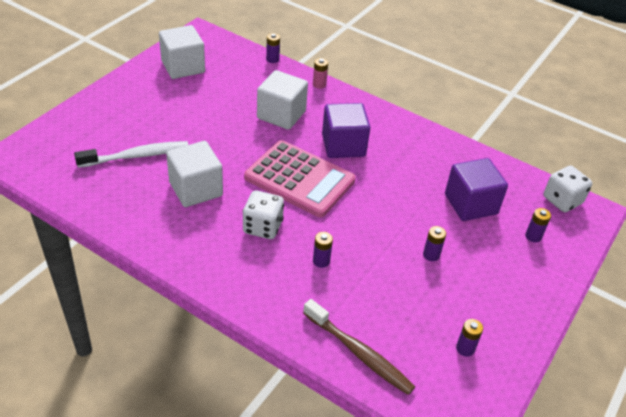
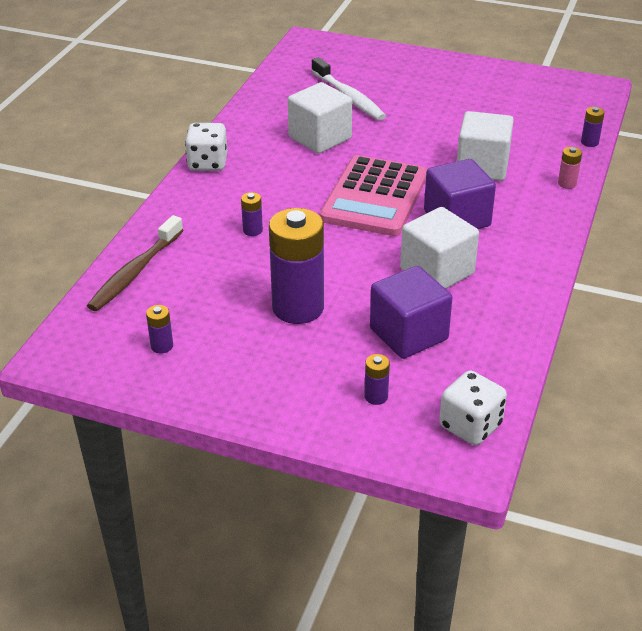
camera: 80 degrees right, 5 degrees down
(183, 67) = (518, 90): white cube -> white cube (437, 271)
(263, 227) = (285, 186): white dice -> white dice (208, 163)
(431, 255) = (298, 308): purple battery -> purple battery, size x2.40

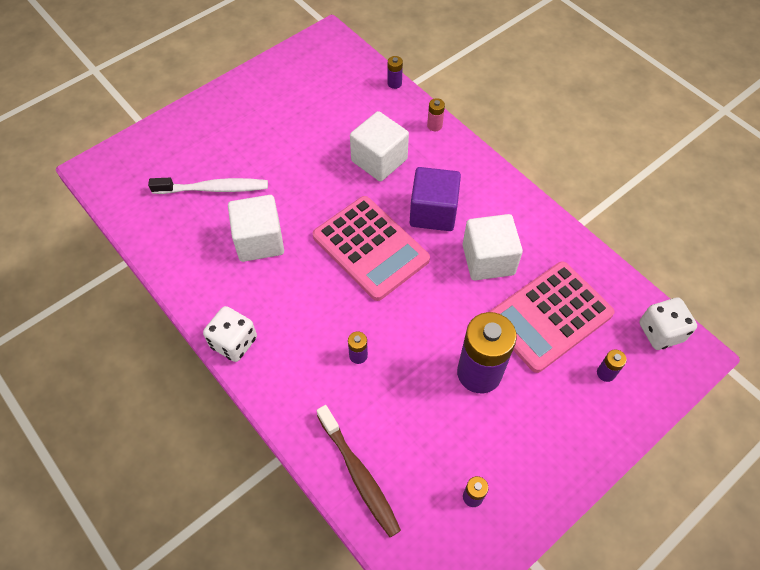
camera: 60 degrees left, 20 degrees up
(408, 334) = (549, 316): purple cube -> pink calculator

